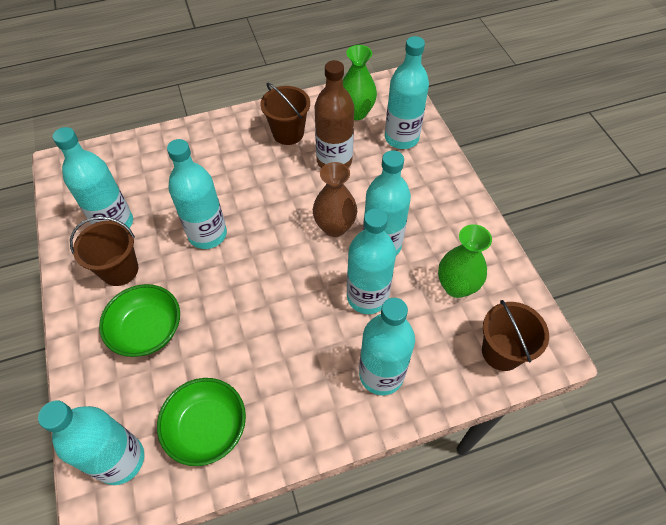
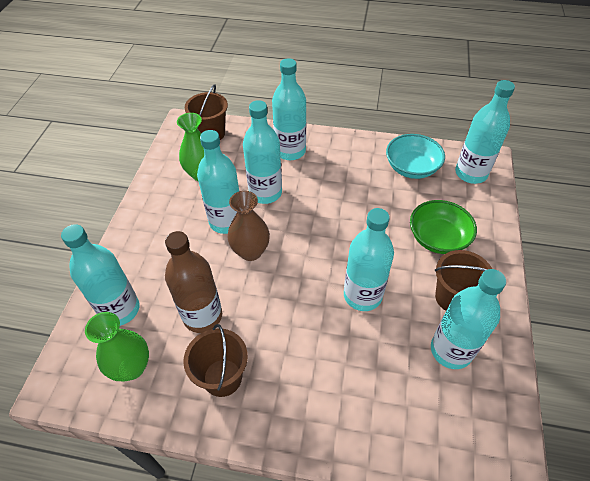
camera: 150 degrees left, 5 degrees down
(207, 428) = (411, 168): green bowl -> turquoise bowl

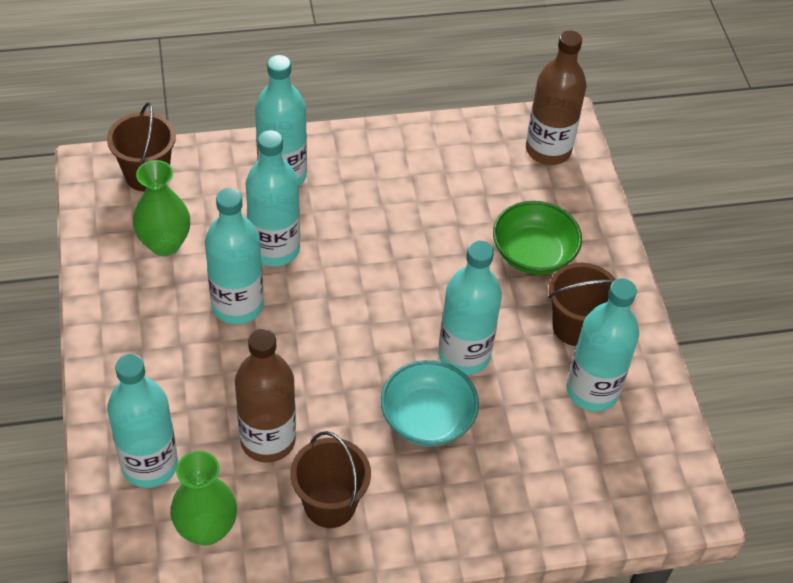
camera: 25 degrees left, 0 degrees up
(250, 251) = (292, 338): brown vase -> none
(411, 168) = (466, 160): turquoise bowl -> turquoise bowl (427, 419)
(471, 173) = (548, 150): turquoise bottle -> brown bottle

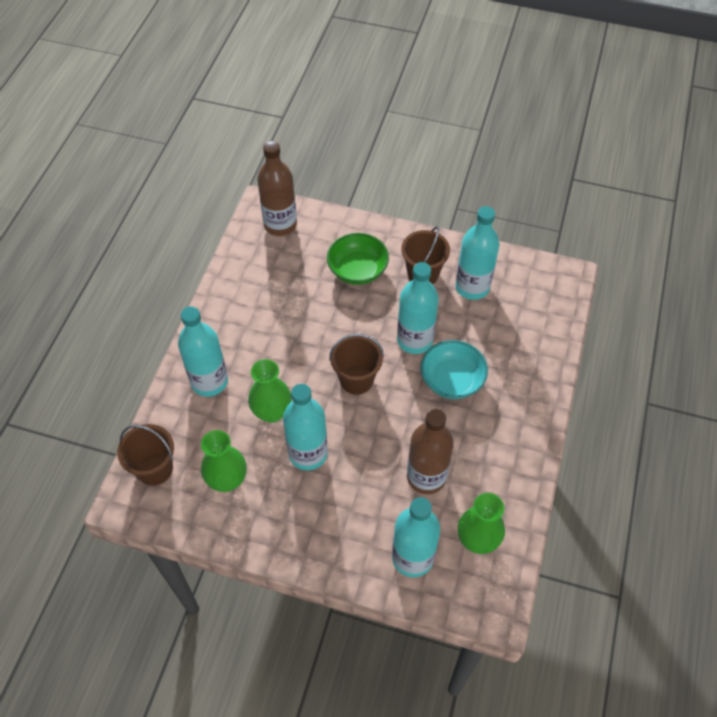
camera: 60 degrees left, 5 degrees up
(274, 249) = (272, 412): turquoise bottle -> green vase
(330, 504) = (490, 460): brown bucket -> brown bucket (356, 380)

